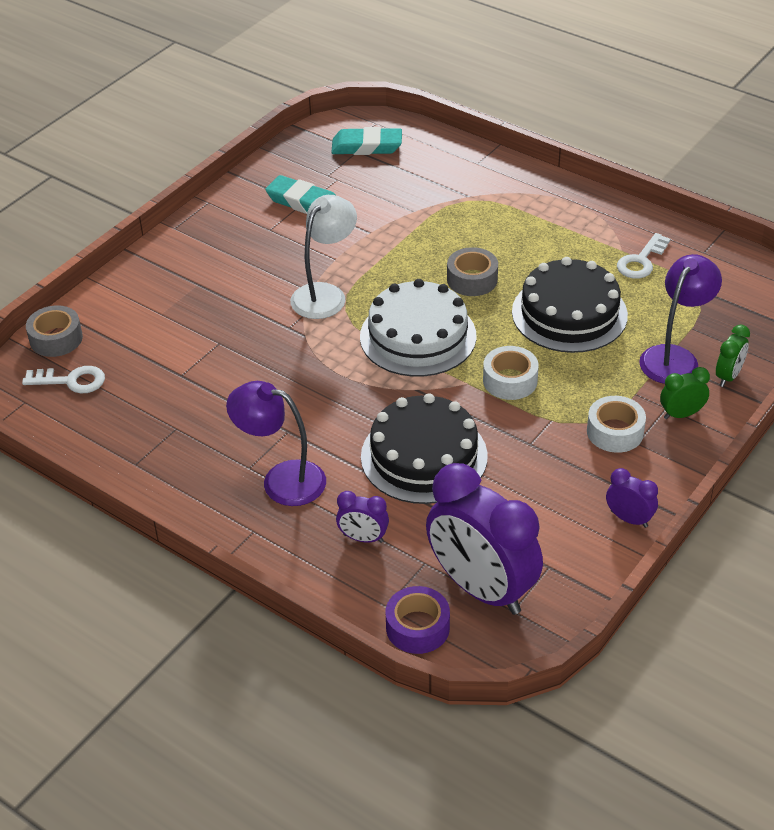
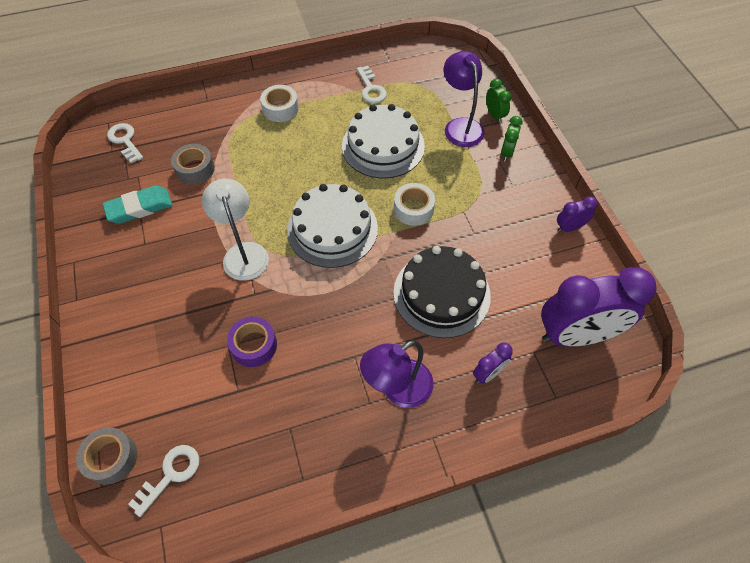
camera: 55 degrees left, 15 degrees up
(367, 146) = (125, 141): turquoise eraser -> white key
(417, 627) = (586, 391): purple tape -> purple tape (254, 345)
(472, 279) = (308, 170): grey tape -> grey tape (195, 169)
(569, 313) = (383, 146): black cake -> white cake
(615, 432) = (497, 189): white tape -> white tape (280, 108)

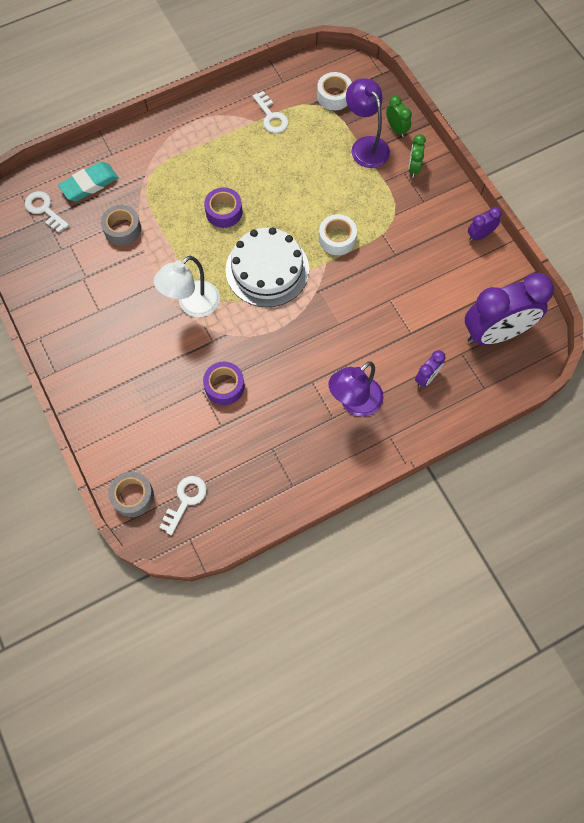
camera: 10 degrees left, 10 degrees up
(139, 208) = (82, 276): turquoise eraser -> turquoise eraser (89, 184)
(243, 253) = (192, 305): white lamp -> white lamp turned 105 degrees counterclockwise
(280, 108) = (187, 152): white tape -> white tape (334, 96)
(302, 167) = (224, 212): none -> purple tape
(383, 146) = (296, 178): white cake -> none
(441, 294) = (376, 315): black cake -> none

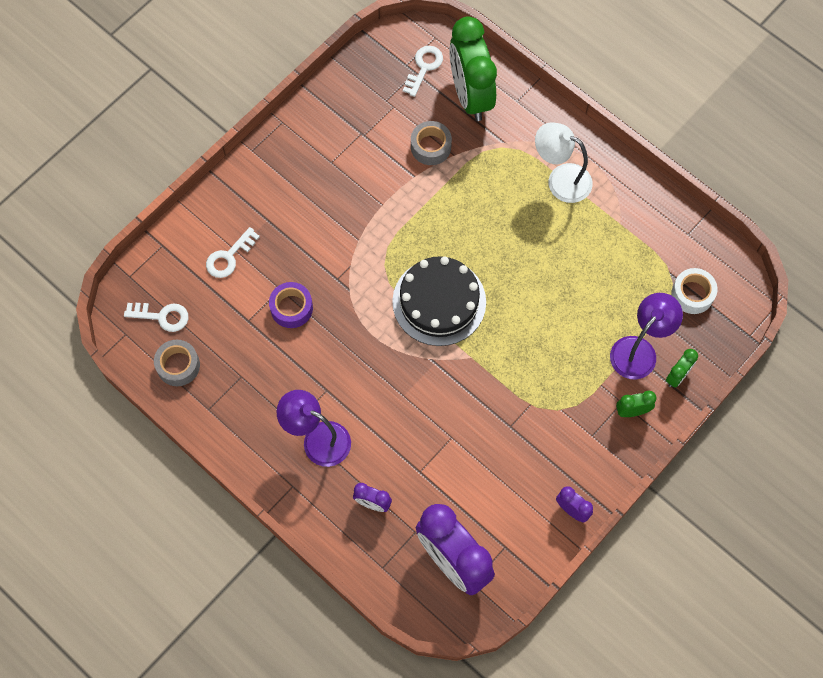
camera: 70 degrees right, 0 degrees up
(89, 184) = (470, 95): turquoise eraser -> green clock
(133, 496) = (151, 268): grey tape -> grey tape (178, 365)
(192, 305) = (370, 245): white lamp -> white lamp (560, 179)
(224, 212) = (491, 234): purple tape -> none
(267, 269) = (439, 302): white cake -> black cake
(271, 116) = (634, 238): white key -> white key (229, 257)
(337, 239) = (505, 359): white tape -> none

